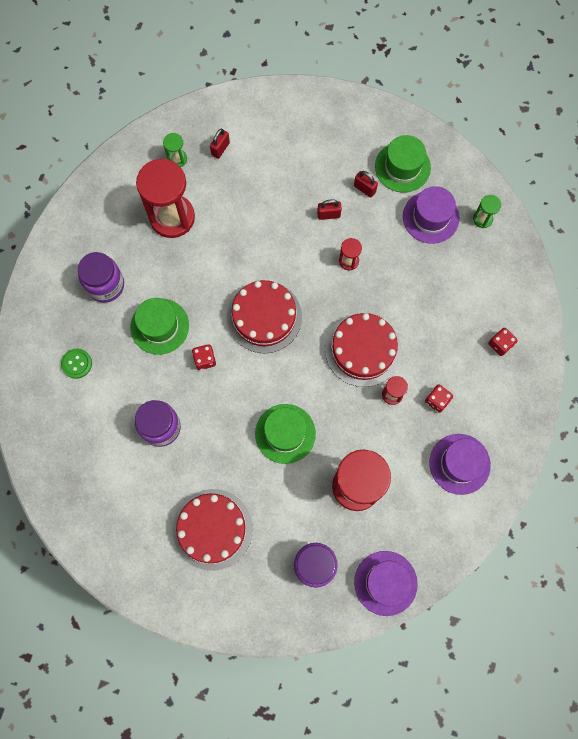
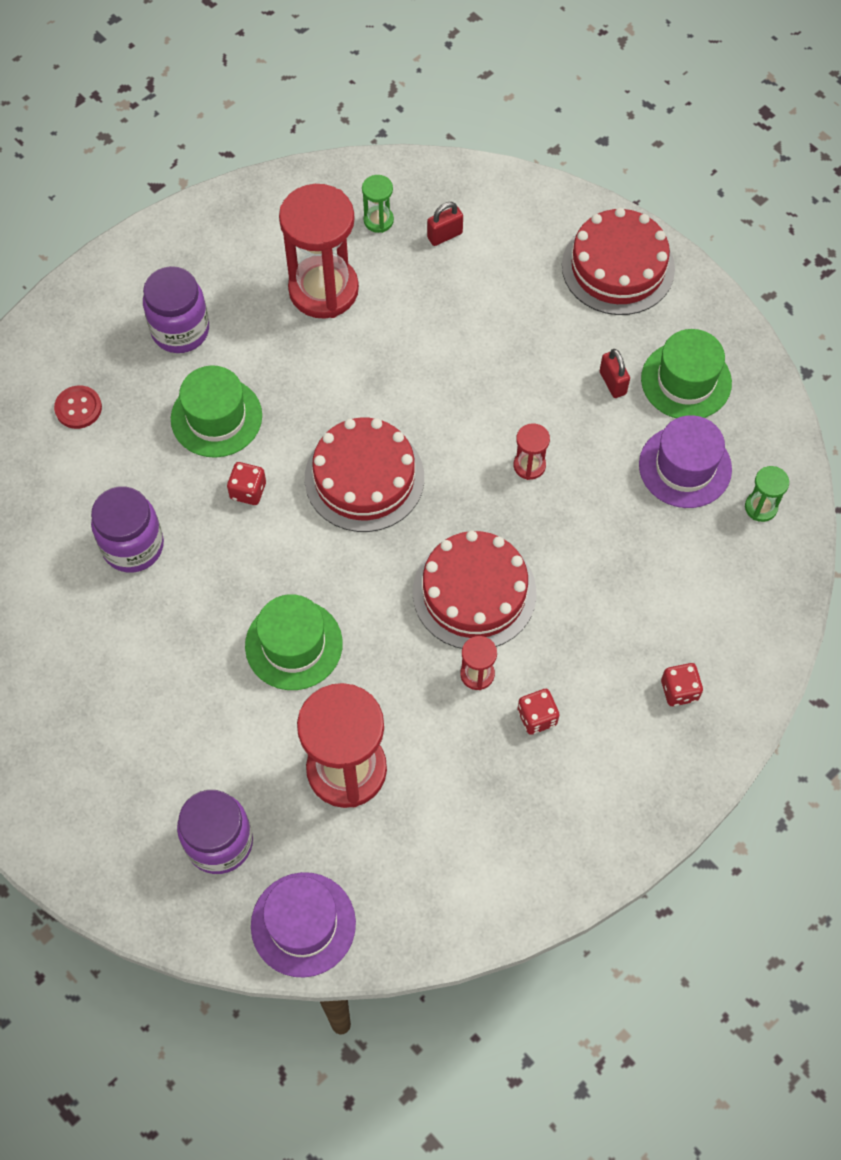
camera: 30 degrees right, 10 degrees down
(77, 364) = (78, 408): green button -> red button
(212, 529) = (113, 715): red cake -> red cake (618, 267)
(328, 215) = (539, 391): red padlock -> none
(459, 464) = (515, 822): purple hat -> none

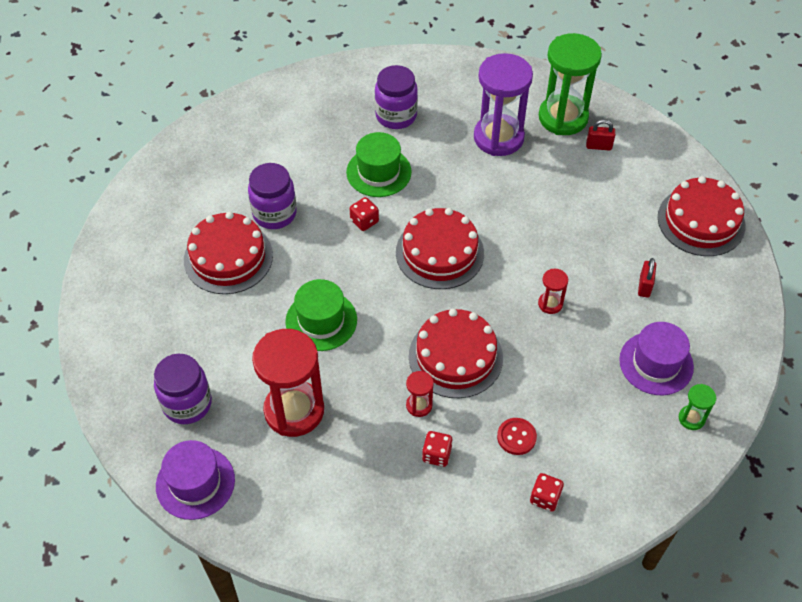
camera: 35 degrees right, 10 degrees down
(78, 408) = (305, 126): red button -> red button (516, 437)
(121, 636) = (228, 257): none -> red cake
(323, 290) = (498, 137): red hourglass -> purple hourglass
(378, 220) = (563, 117): green hourglass -> green hourglass, size x2.27
(686, 381) = (697, 312): green hat -> none

